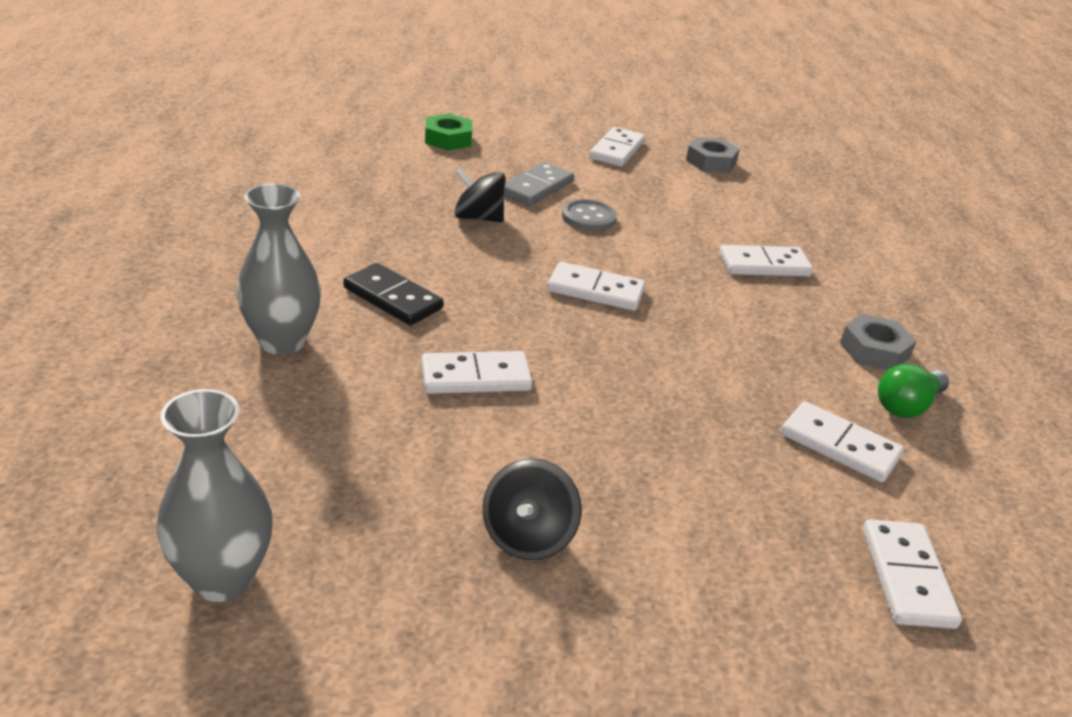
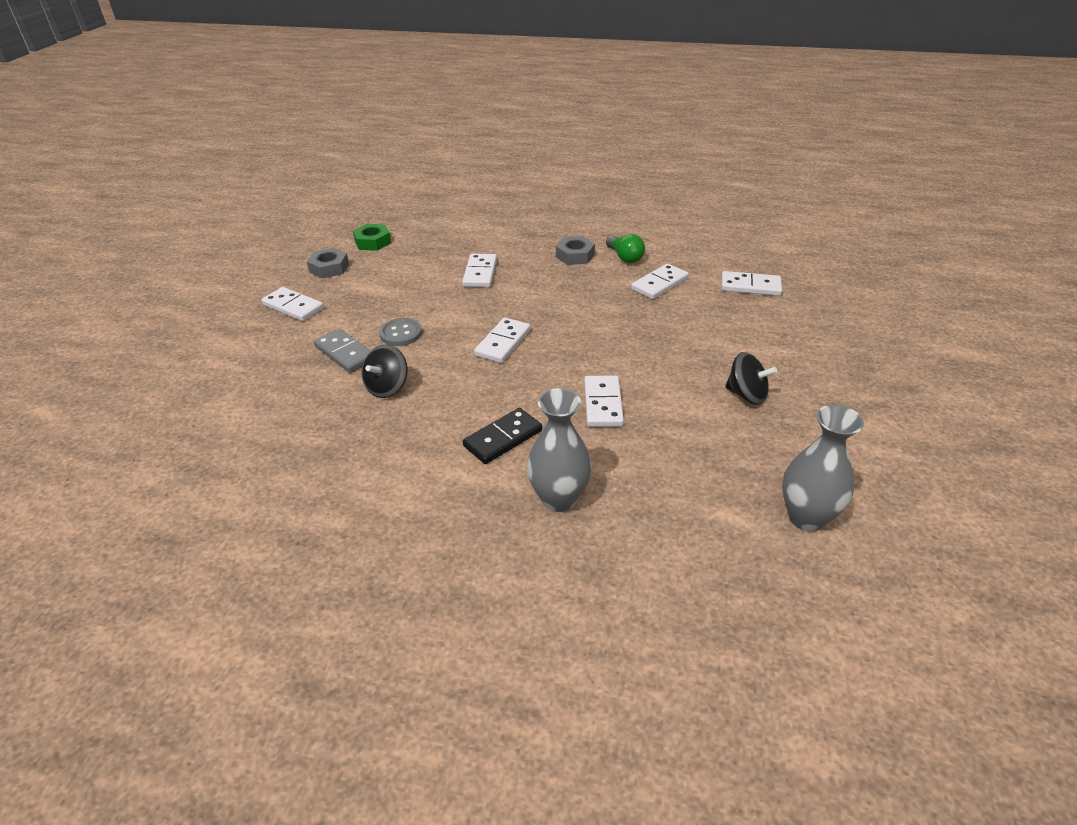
camera: 75 degrees left, 5 degrees up
(448, 139) = (232, 395): green nut -> green nut (373, 242)

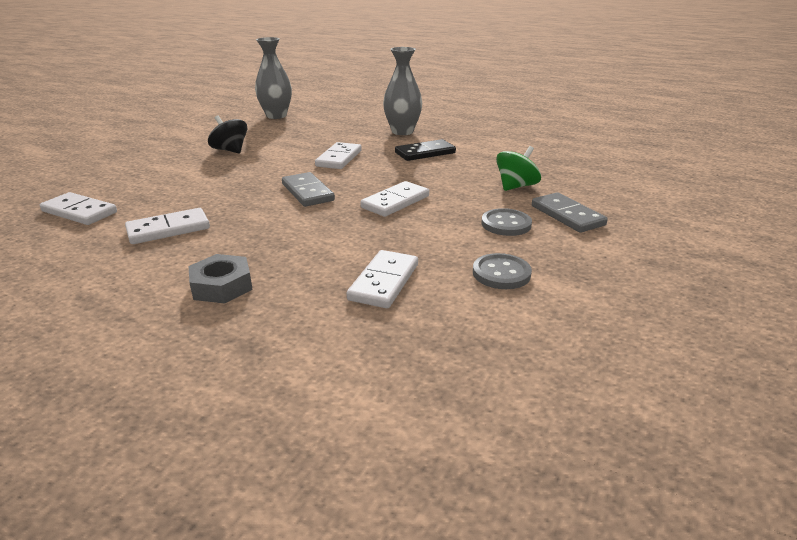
camera: 165 degrees left, 10 degrees down
(293, 306) = (667, 276): white domino -> none
(329, 268) = (647, 337): grey nut -> none
(373, 242) = (579, 392): green nut -> none
(387, 387) = (516, 186): black spinning top -> green spinning top
(406, 290) = (501, 273): none -> grey button
(591, 340) = (307, 192): none -> grey domino
(625, 257) = (157, 270): green light bulb -> none

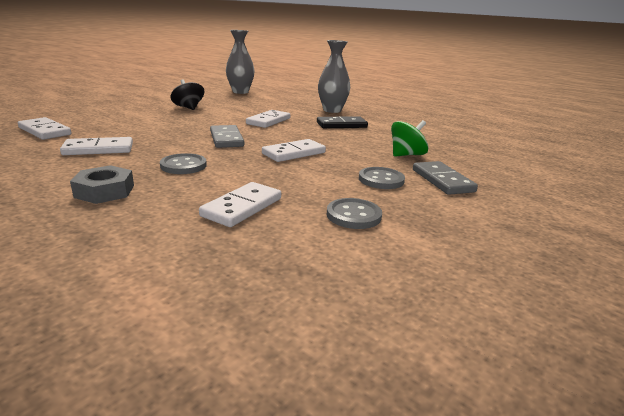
camera: 10 degrees right, 5 degrees down
(284, 237) = (183, 166): none -> grey button

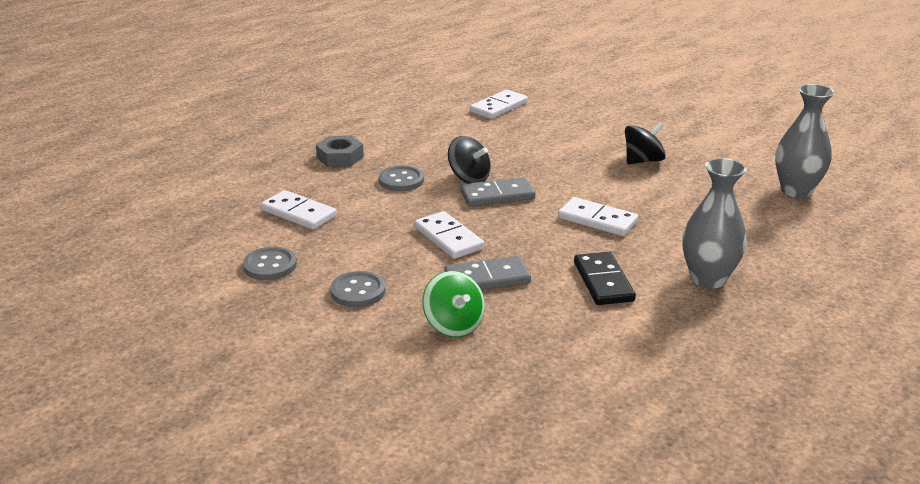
camera: 95 degrees right, 5 degrees up
(98, 149) = (446, 138): white domino -> none
(191, 145) = (469, 178): none -> black spinning top
(442, 180) = (353, 337): grey domino -> grey domino (487, 278)

